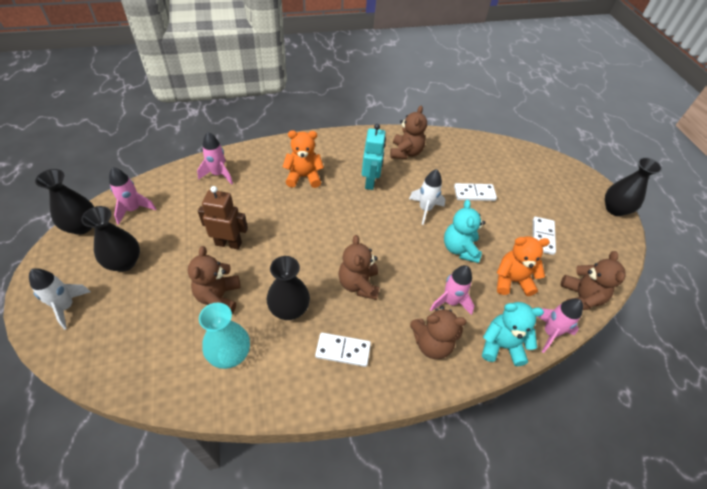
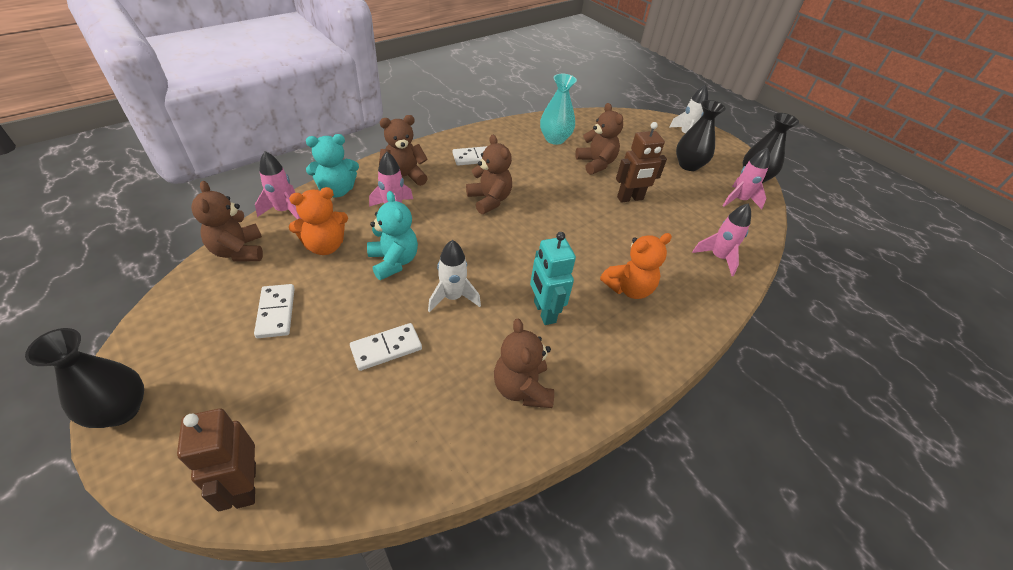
camera: 155 degrees right, 5 degrees down
(289, 309) = (536, 170): black vase -> none
(544, 161) = (245, 485): none -> brown robot

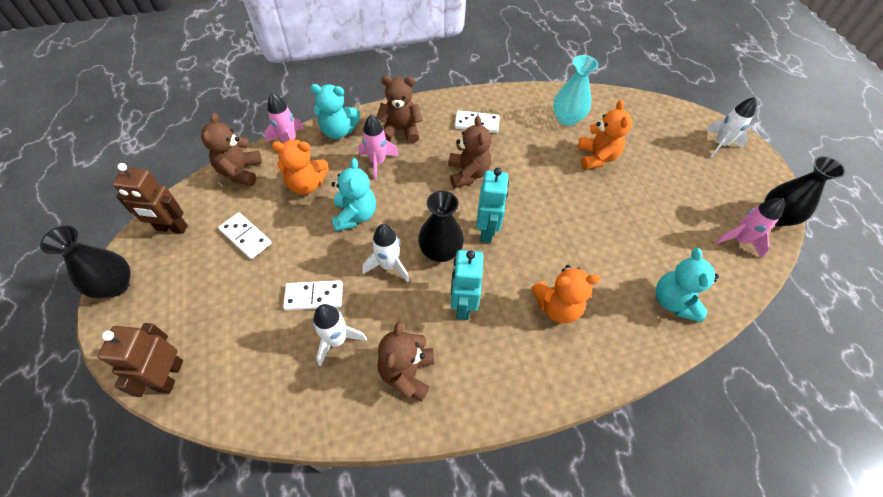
camera: 25 degrees right, 10 degrees up
(276, 312) = (246, 237): white domino -> white domino turned 60 degrees counterclockwise
(433, 382) = (337, 340): none -> white rocket
(533, 243) = (487, 231): none -> turquoise robot
(596, 163) = (596, 157): brown teddy bear -> orange teddy bear
(630, 198) = (612, 207): brown robot -> brown robot (172, 228)
(688, 165) = (702, 182): black vase -> black vase (440, 251)
(718, 257) = (673, 301): pink rocket -> turquoise teddy bear

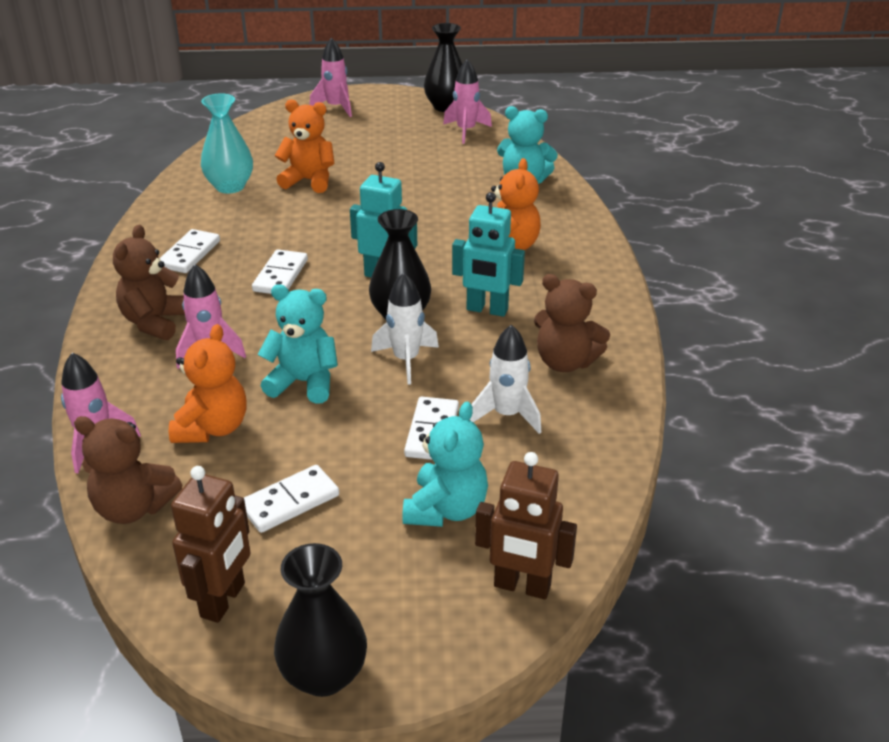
camera: 75 degrees left, 20 degrees down
(338, 131) = (111, 385): turquoise teddy bear -> turquoise teddy bear (446, 509)
(468, 173) = (280, 275): brown teddy bear -> white domino
(720, 144) = (336, 107): white rocket -> pink rocket

